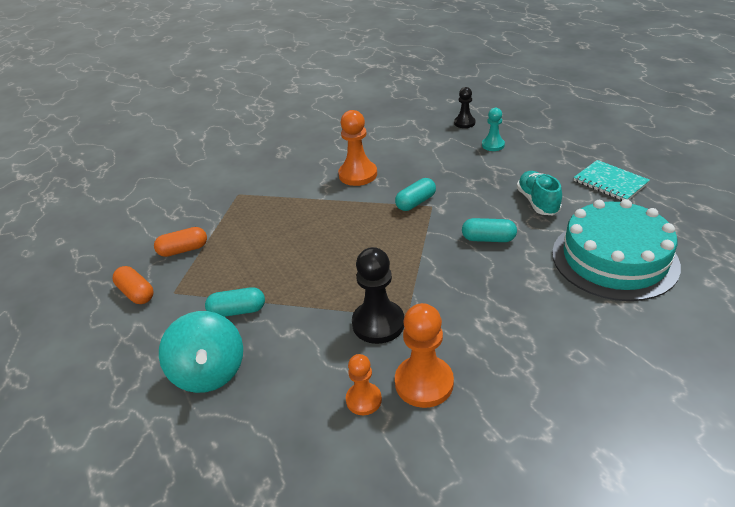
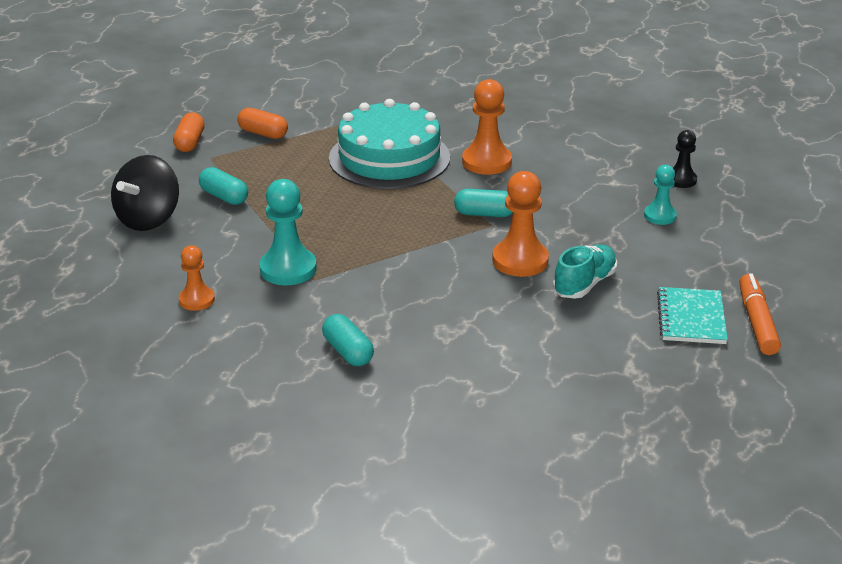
camera: 45 degrees right, 5 degrees down
(209, 372) = (149, 219): turquoise spinning top -> black spinning top
(378, 323) = (288, 269): black pawn -> turquoise pawn
(424, 383) = (245, 320): orange pawn -> orange pawn (520, 260)
(488, 239) = (479, 278): turquoise capsule -> turquoise capsule (348, 352)
(614, 259) = (544, 364): turquoise cake -> turquoise cake (389, 158)
(633, 164) = (757, 322): none -> orange marker

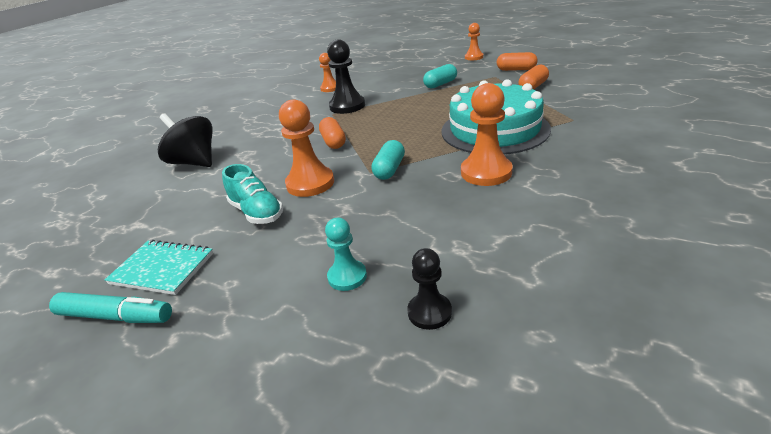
camera: 105 degrees right, 0 degrees up
(108, 174) = (474, 57): none -> orange pawn
(149, 219) = (418, 71): black spinning top -> black spinning top (195, 162)
(288, 269) = (347, 106): turquoise pawn -> black pawn
(348, 352) = (252, 126): turquoise capsule -> none
(413, 262) = (333, 142): none -> orange capsule
(757, 322) = (115, 316): orange marker -> turquoise marker

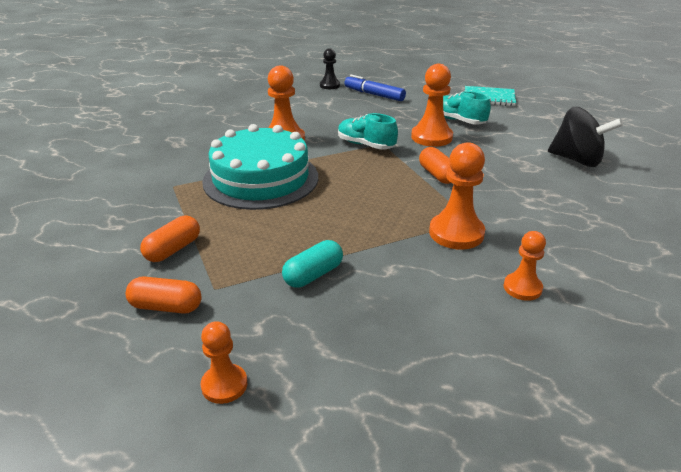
camera: 170 degrees right, 0 degrees up
(115, 316) = (488, 84): turquoise marker -> none
(347, 106) = (456, 233): black pawn -> orange pawn
(347, 277) = (374, 94): turquoise pawn -> blue marker
(389, 169) = (365, 145): turquoise capsule -> turquoise shoe

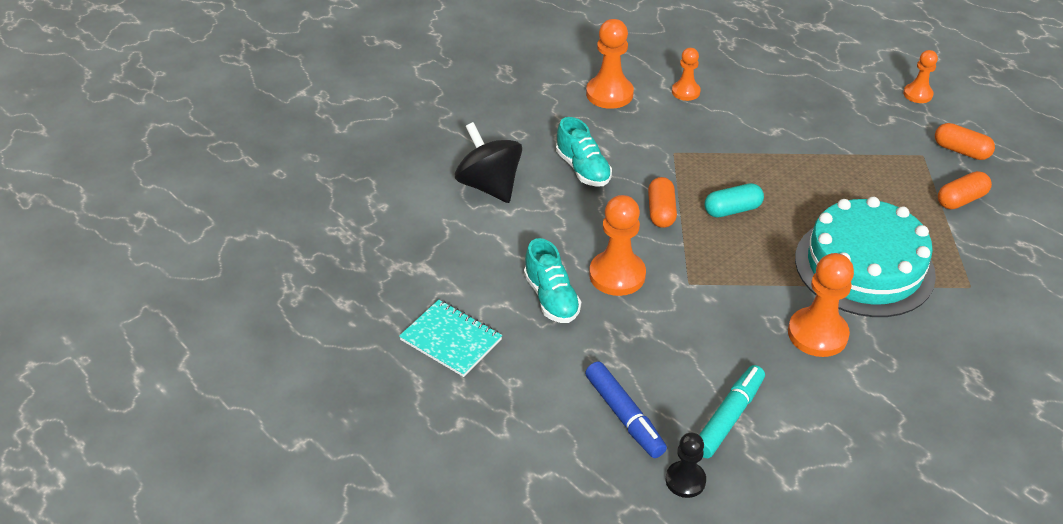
camera: 155 degrees left, 10 degrees up
(313, 275) = (839, 143): turquoise capsule -> turquoise capsule (732, 210)
(320, 103) = (729, 417): none -> turquoise marker
(365, 145) = (712, 287): turquoise shoe -> turquoise shoe (583, 169)
(456, 233) = (698, 144): orange pawn -> orange pawn (609, 94)

